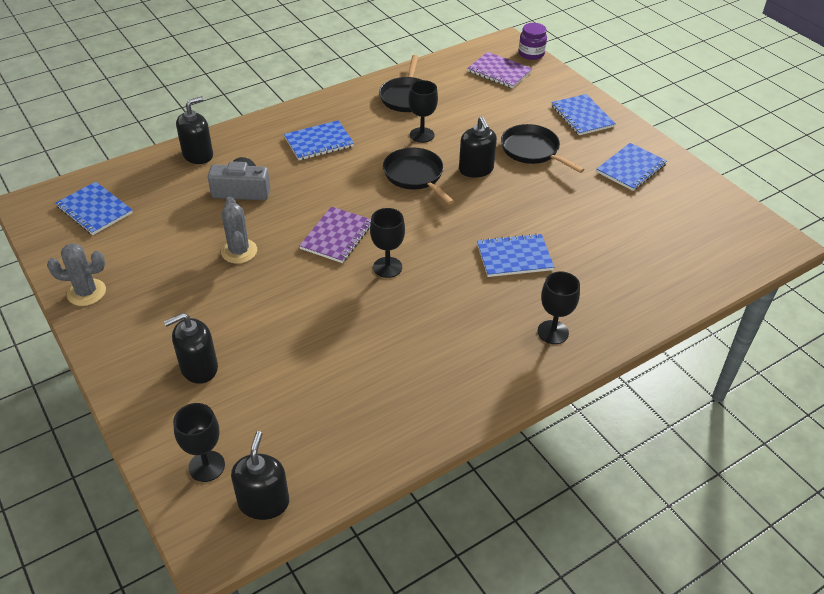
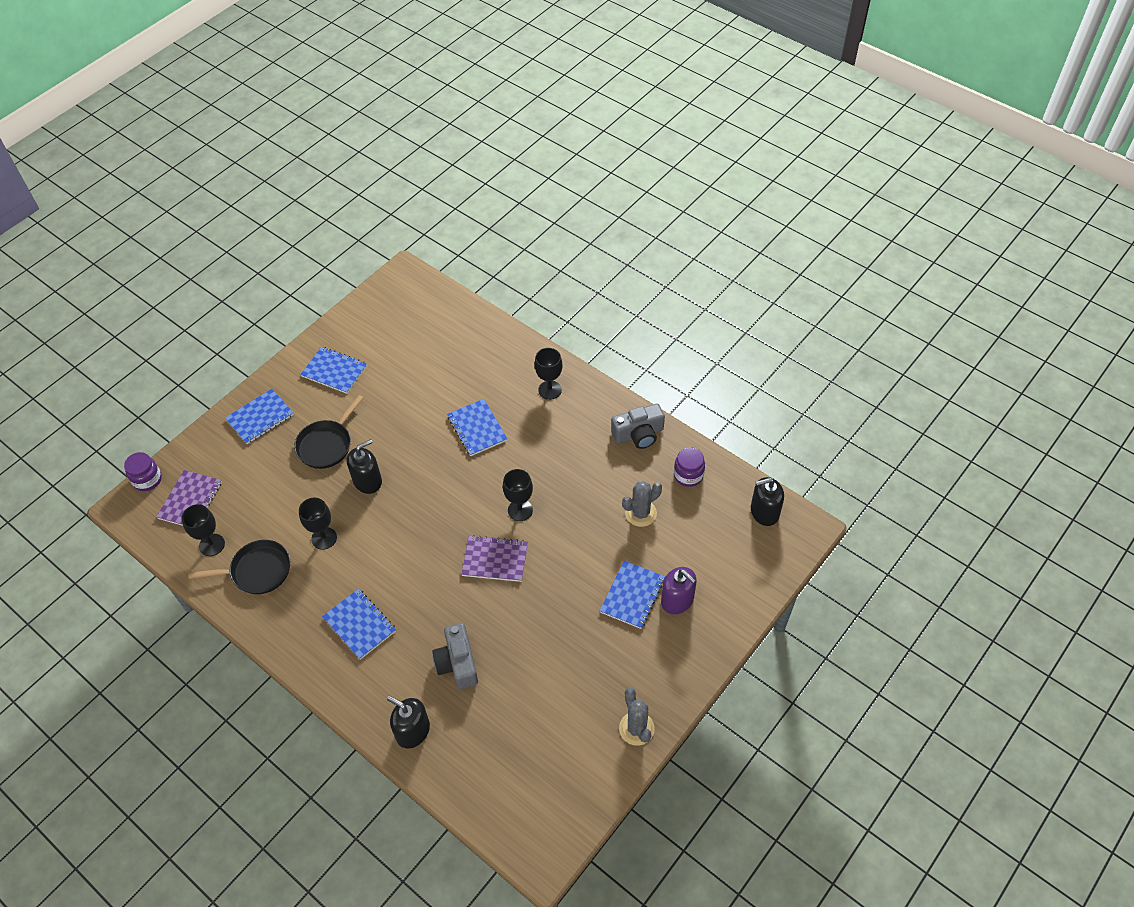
camera: 105 degrees left, 10 degrees up
(94, 210) = (529, 786): blue notebook -> blue notebook (632, 595)
(199, 368) = (677, 600): black soap dispenser -> purple soap dispenser
(206, 466) = (755, 556): black goblet -> black goblet (212, 545)
(239, 251) = (541, 628): grey cactus -> grey cactus (641, 513)
(362, 435) = (688, 475): none -> purple jar
(415, 176) = (391, 525): black pan -> none
(449, 402) = (638, 434): none -> grey camera

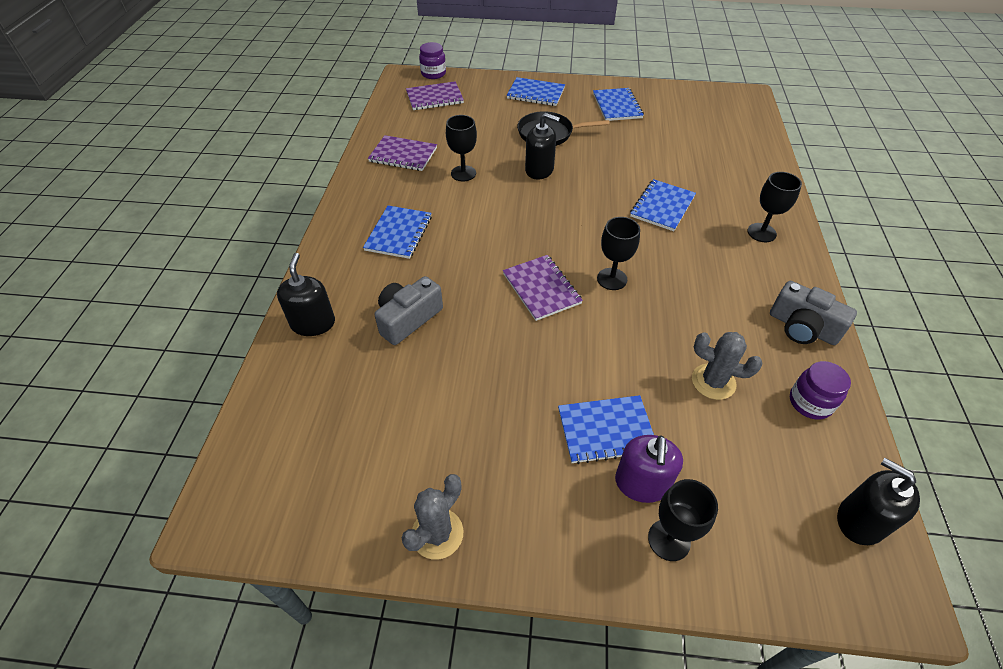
camera: 55 degrees right, 5 degrees down
(212, 545) = (406, 124): black goblet -> black goblet (669, 540)
(257, 571) = (403, 155): black pan -> purple notebook

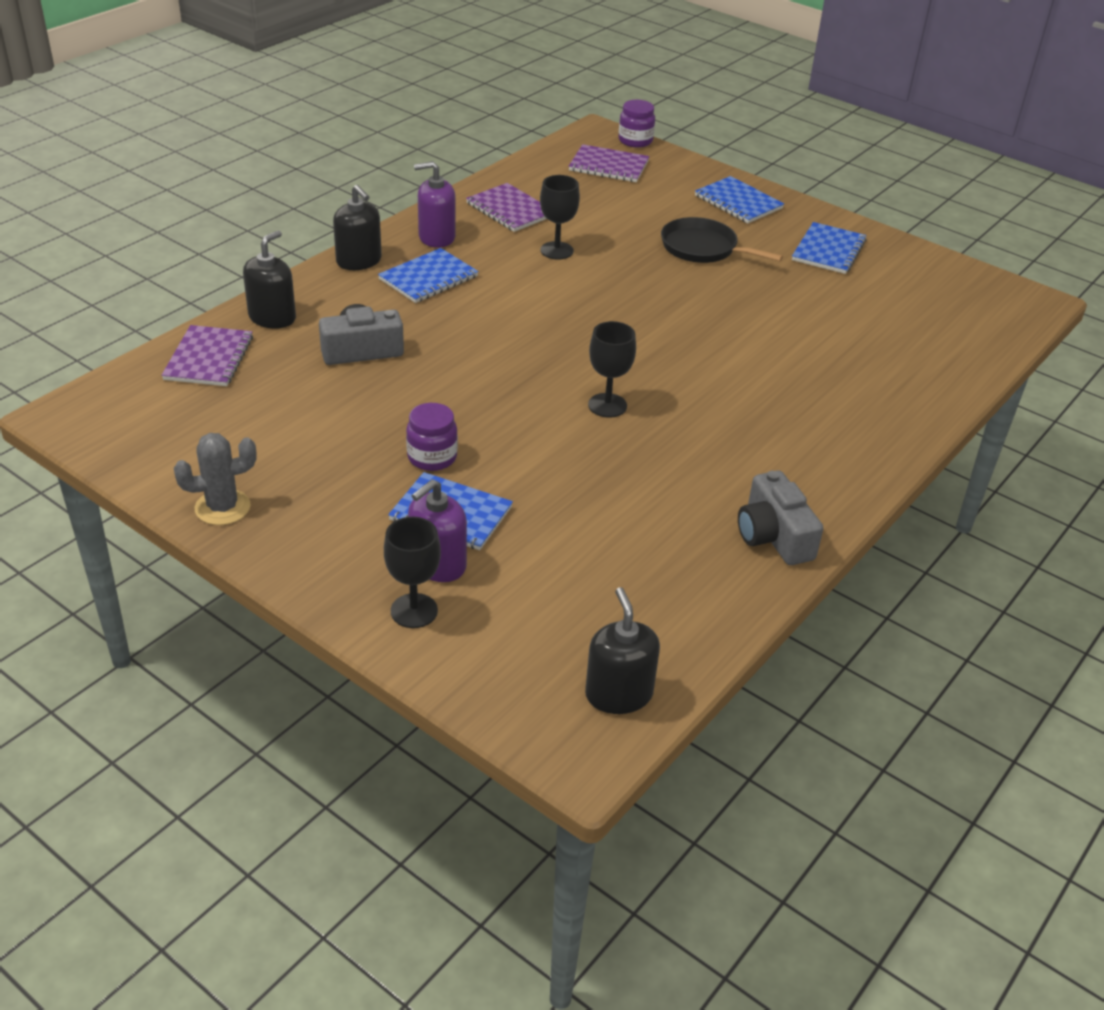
camera: 30 degrees right, 10 degrees down
(373, 197) = (436, 237): none -> purple soap dispenser
(539, 170) = (648, 279): black soap dispenser -> black soap dispenser (359, 261)
(541, 288) = (521, 382): purple notebook -> purple notebook (209, 358)
(662, 206) = (753, 367): blue notebook -> none
(713, 382) = (608, 531): grey cactus -> none
(761, 232) = (846, 439): black goblet -> none
(810, 402) = (692, 594): purple jar -> purple jar (432, 457)

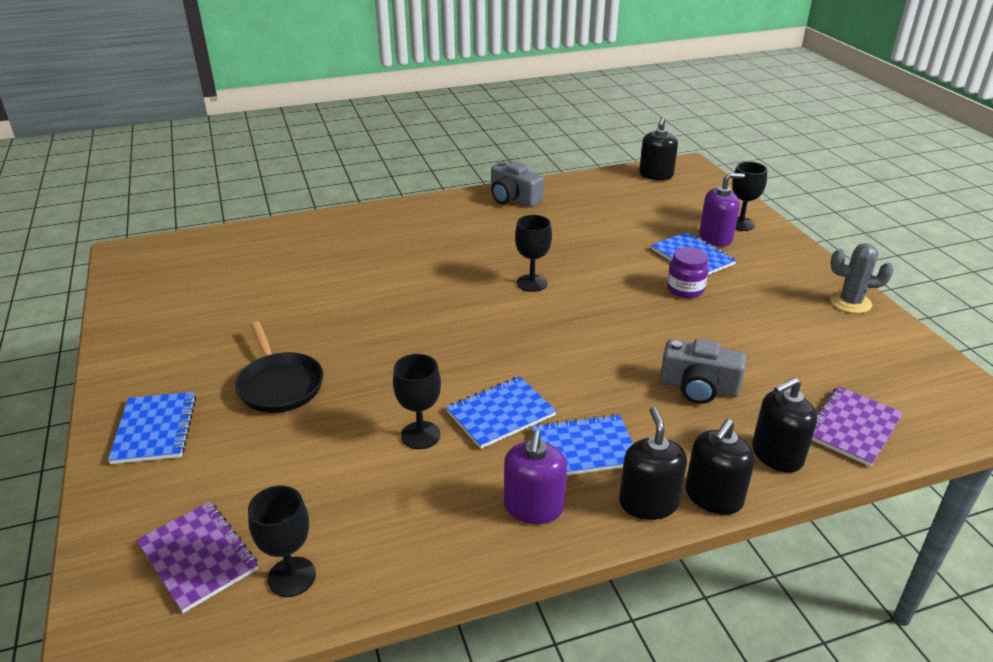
camera: 145 degrees left, 5 degrees down
(313, 277) = (713, 496): none -> black soap dispenser
(436, 237) = (533, 507): purple soap dispenser -> purple soap dispenser turned 75 degrees clockwise
(510, 210) = (408, 521): purple notebook -> none
(546, 173) = (291, 577): none -> black goblet
(635, 141) = (90, 601): purple jar -> none
(773, 536) = (513, 198): grey camera -> grey camera turned 120 degrees clockwise
(828, 250) = (179, 342): blue notebook -> blue notebook (501, 414)

